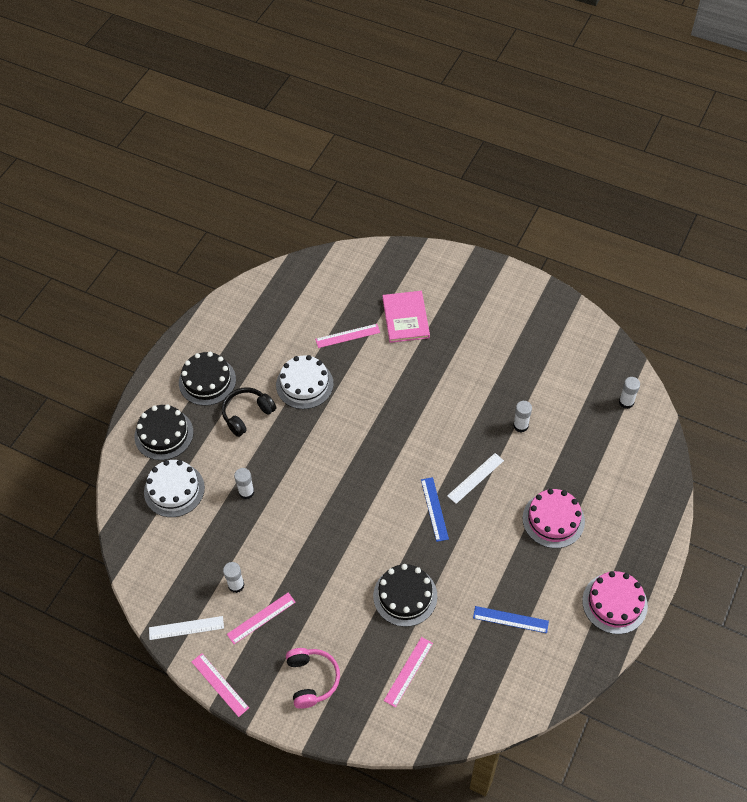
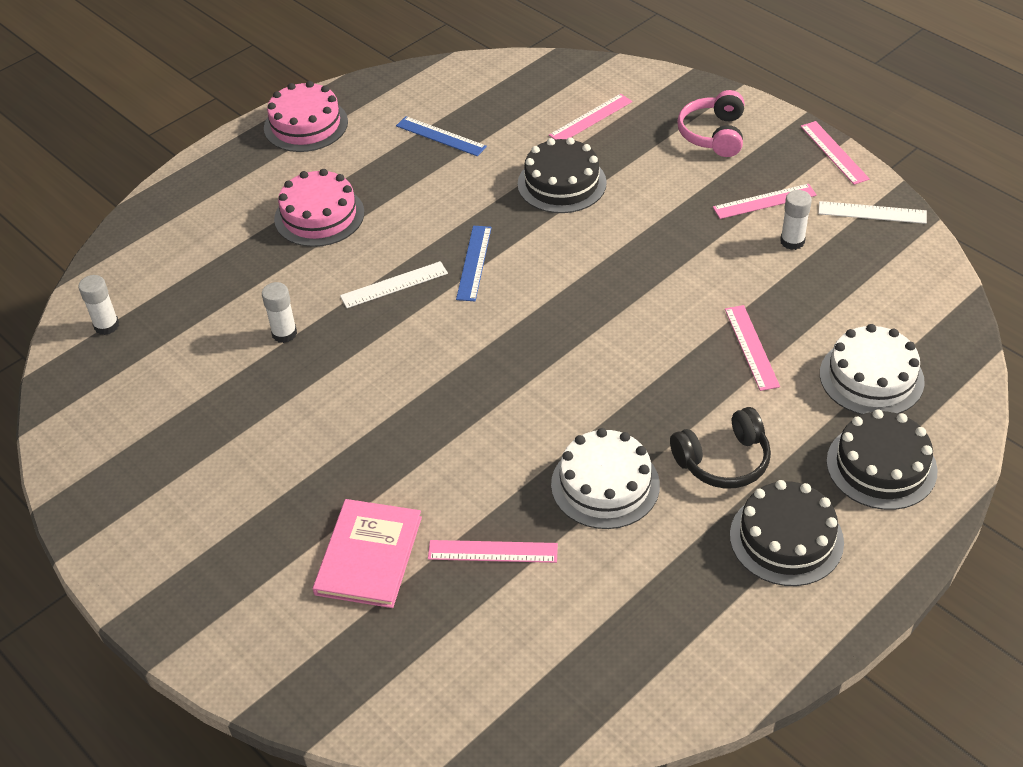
camera: 160 degrees left, 10 degrees down
(246, 492) = (751, 347): white glue stick -> pink ruler

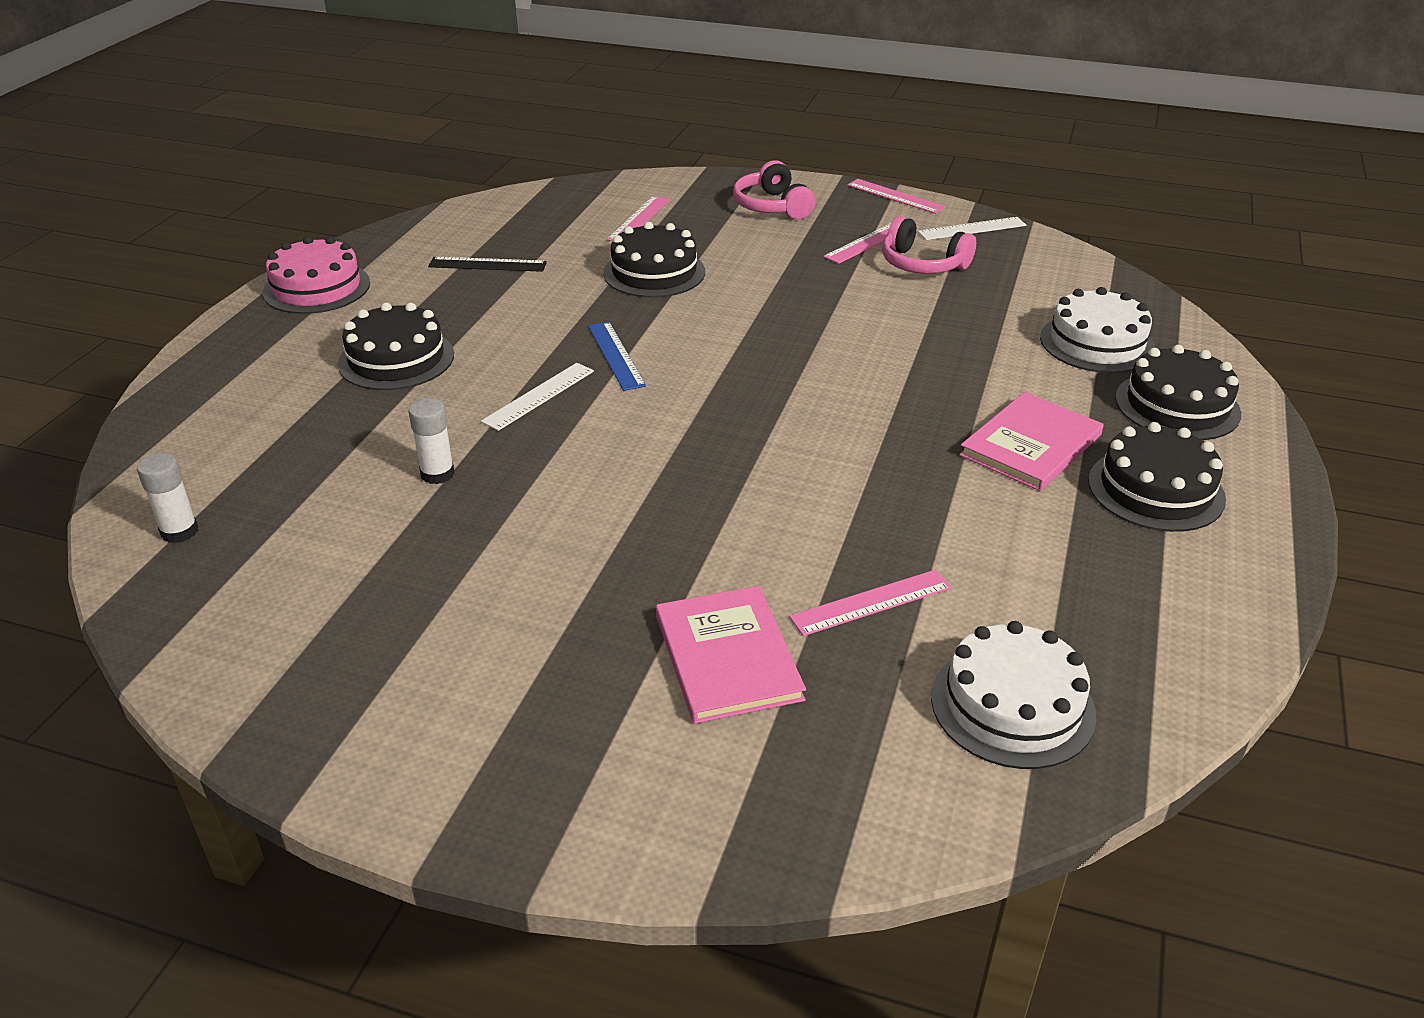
camera: 30 degrees left, 10 degrees down
(319, 216) = (396, 359): pink cake -> black cake
(441, 136) = (487, 264): blue ruler -> black ruler
(605, 484) = (934, 501): white cake -> white cake (1012, 705)
(723, 460) = (1031, 445): black headphones -> pink book
(751, 347) = (965, 349): pink ruler -> none
(792, 241) = (922, 264): white glue stick -> pink headphones

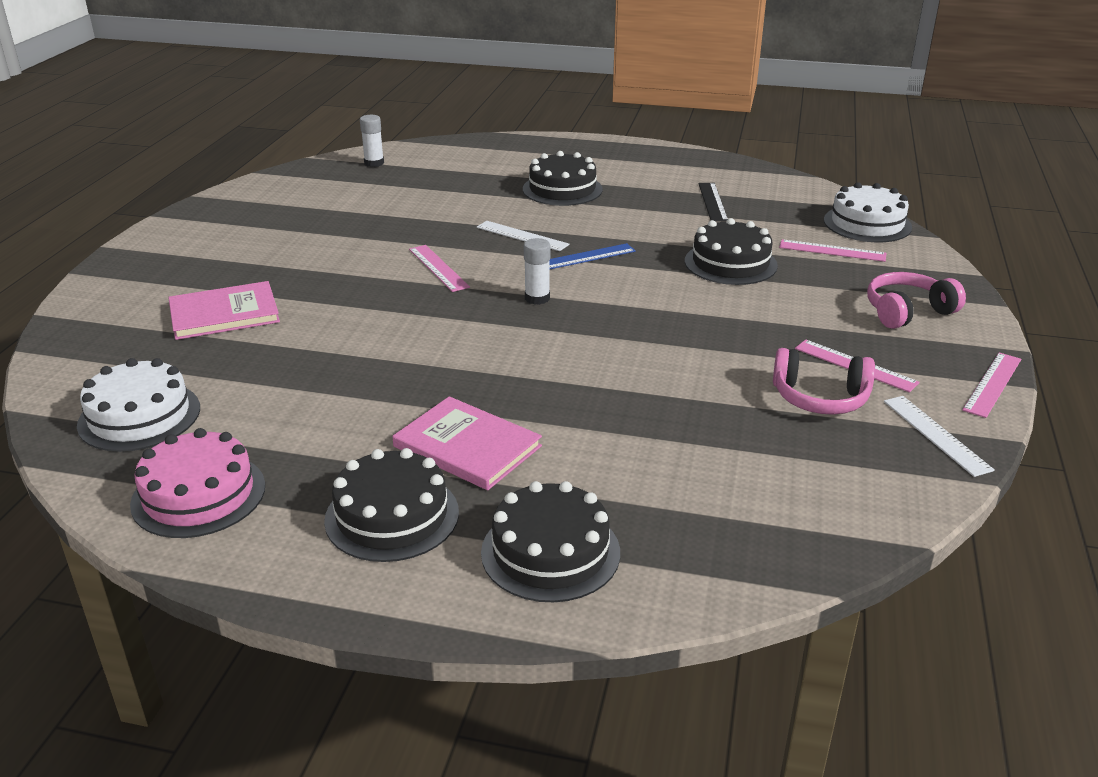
camera: 85 degrees right, 5 degrees down
(317, 288) = (651, 156): pink cake -> pink cake (198, 494)
(437, 474) = (426, 215): white glue stick -> white glue stick (537, 298)
(871, 602) = (263, 363): pink ruler -> pink ruler (438, 268)
(922, 264) = (820, 398): pink headphones -> pink headphones turned 105 degrees counterclockwise
(1097, 343) = (678, 507): white cake -> white cake (867, 223)

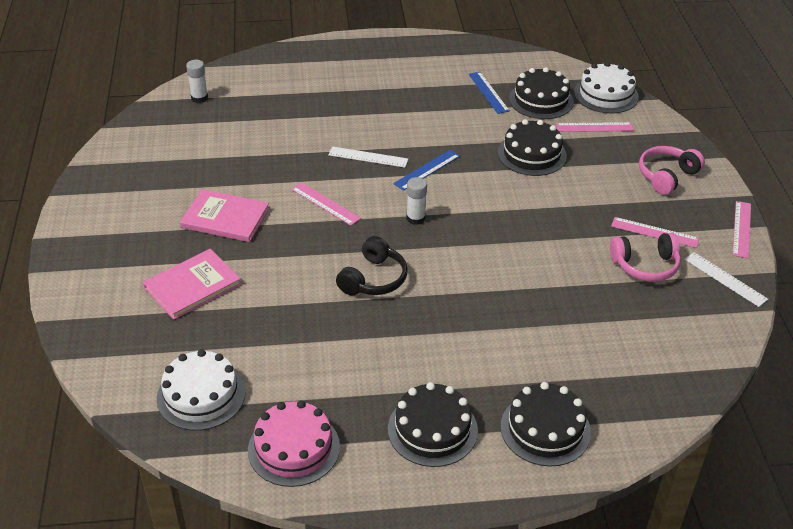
camera: 20 degrees left, 10 degrees up
(439, 345) = (373, 279): none -> black headphones
(467, 446) = (446, 362): pink book -> pink book (225, 218)
(562, 189) = (369, 100): black cake -> black cake (541, 100)
(712, 202) = (488, 92): black ruler -> blue ruler

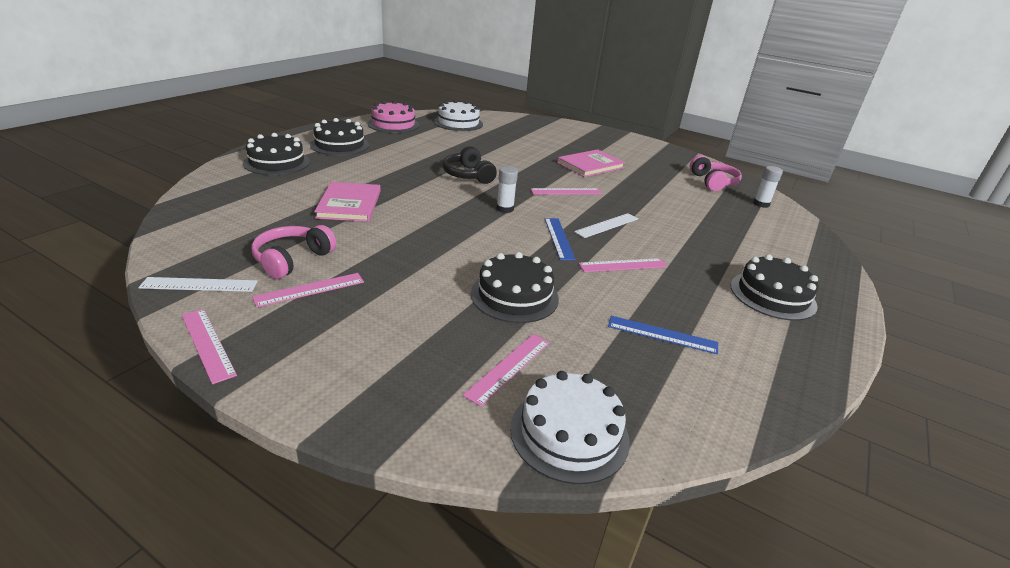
camera: 125 degrees right, 10 degrees down
(192, 286) = (539, 142): pink book -> pink book (349, 204)
(426, 129) = (623, 265): none -> pink ruler
(541, 100) = (610, 363): black cake -> black cake (772, 295)
(667, 176) = (355, 357): pink headphones -> pink headphones (713, 182)

